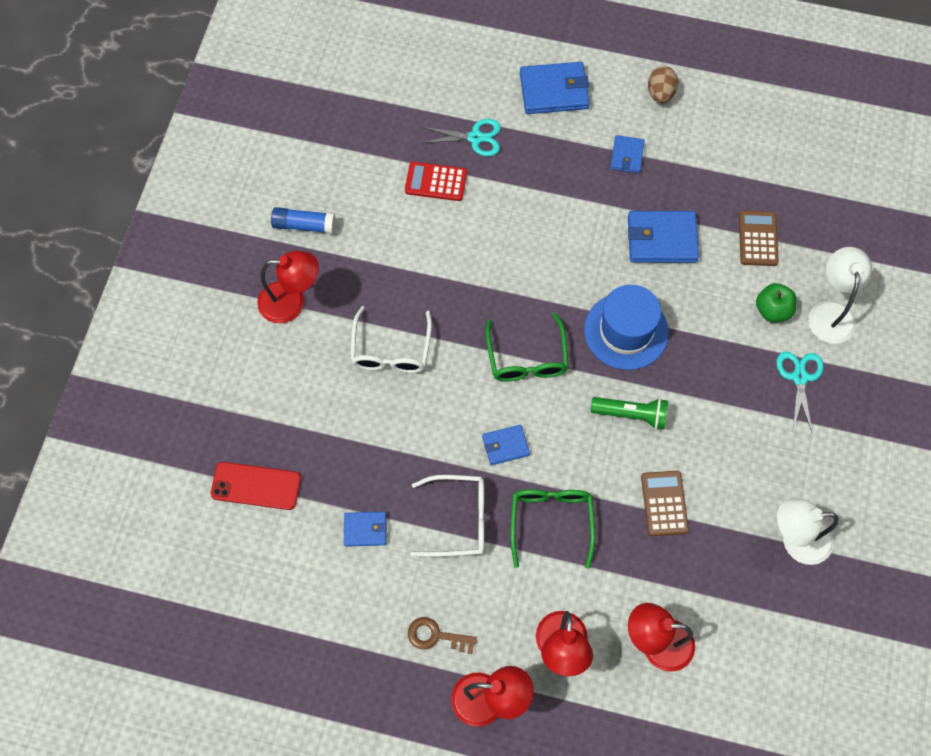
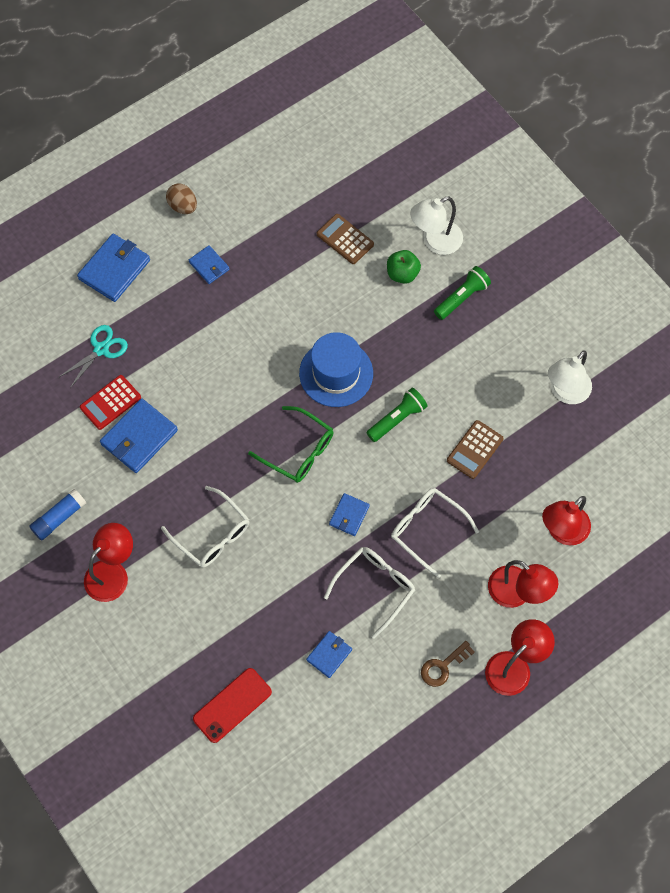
camera: 50 degrees left, 0 degrees up
(551, 522) = (427, 530): green glasses -> white glasses
(662, 239) = (291, 296): blue wallet -> blue wallet (139, 437)
(664, 503) = (474, 449): brown calculator -> brown calculator turned 90 degrees counterclockwise
(799, 377) = (461, 298): turquoise scissors -> green flashlight
(831, 312) = (435, 242): white lamp -> white lamp turned 75 degrees counterclockwise

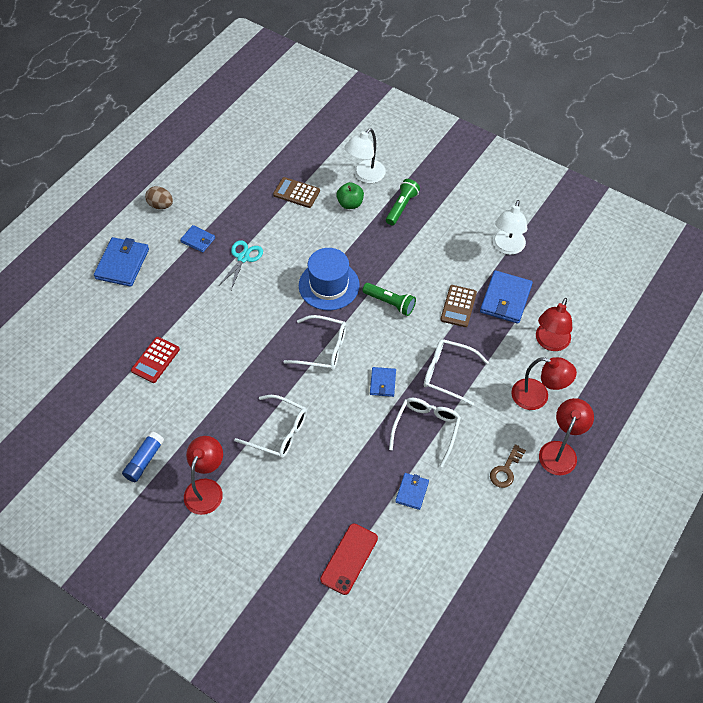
camera: 20 degrees left, 10 degrees down
(101, 349) = (133, 323): turquoise scissors -> turquoise scissors (243, 258)
(139, 437) = (189, 378): blue wallet -> blue wallet (505, 299)
(298, 450) = (322, 348): green glasses -> white glasses
(397, 419) = (390, 303): green flashlight -> green flashlight turned 90 degrees clockwise

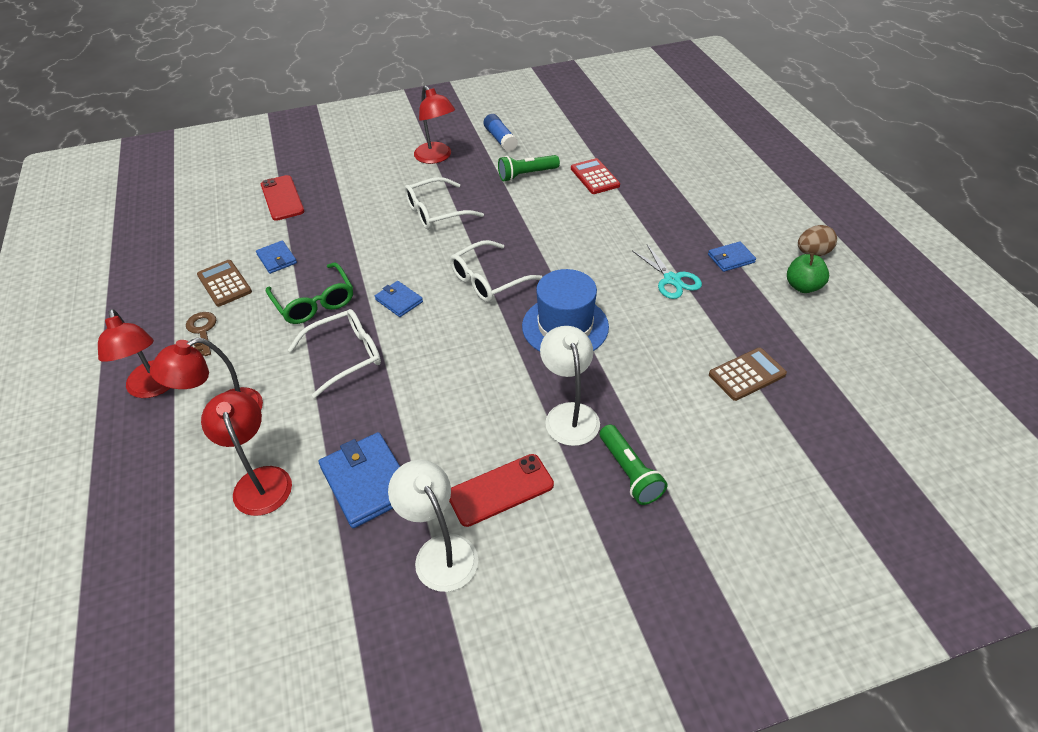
camera: 130 degrees right, 10 degrees down
(122, 264) = (739, 198): blue wallet -> none
(350, 203) = (683, 418): green apple -> green apple (803, 286)
(365, 176) = (727, 467): white lamp -> white lamp (569, 414)
(390, 303) = (486, 363): green flashlight -> green flashlight (527, 175)
(426, 429) = (314, 302): white glasses -> green glasses
(457, 246) = (500, 490): none -> red phone
(458, 306) = (412, 424): brown calculator -> brown calculator (224, 283)

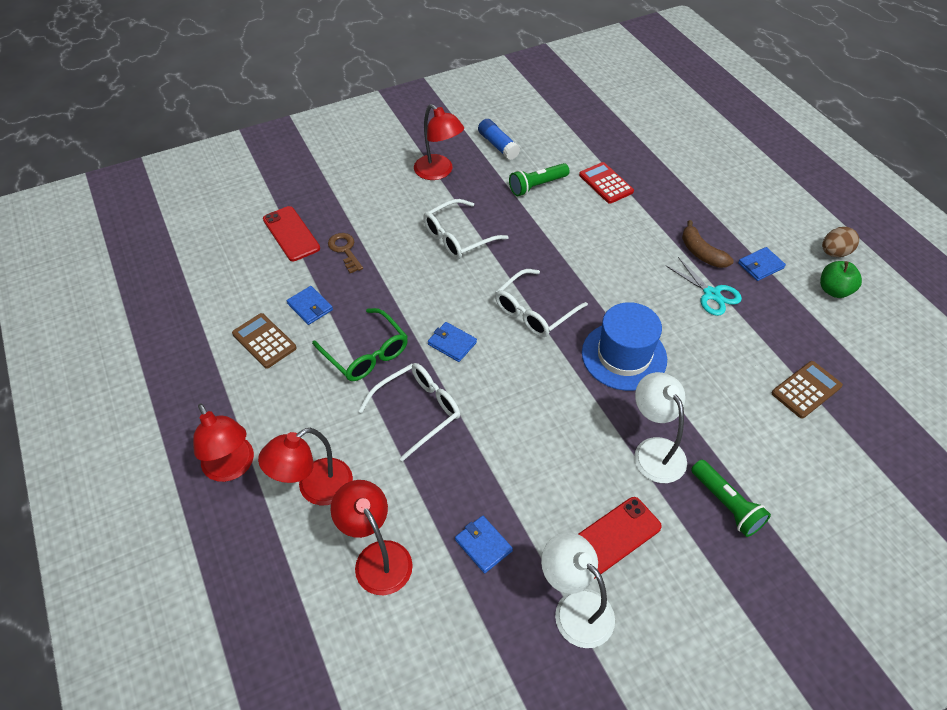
camera: 10 degrees left, 5 degrees up
(202, 332) = (260, 399): brown key -> brown key (345, 250)
(367, 482) = (483, 545): blue wallet -> blue wallet, size x0.57
(672, 243) = (701, 253): none -> brown banana

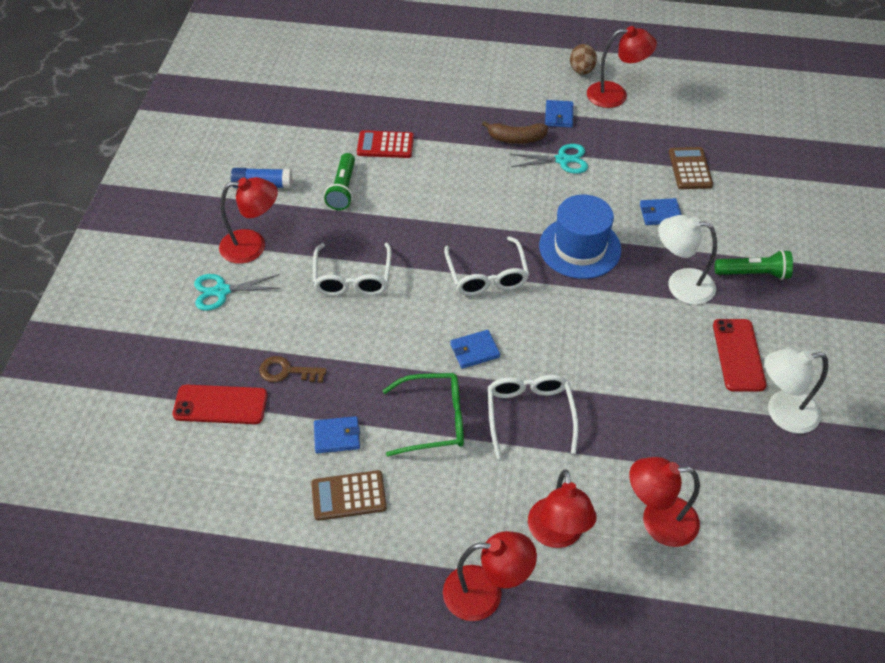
camera: 55 degrees left, 0 degrees up
(385, 180) = (221, 291): none -> turquoise scissors
(483, 545) = (693, 440): blue wallet -> blue wallet (660, 213)
(834, 290) = (615, 95): green apple -> red lamp

